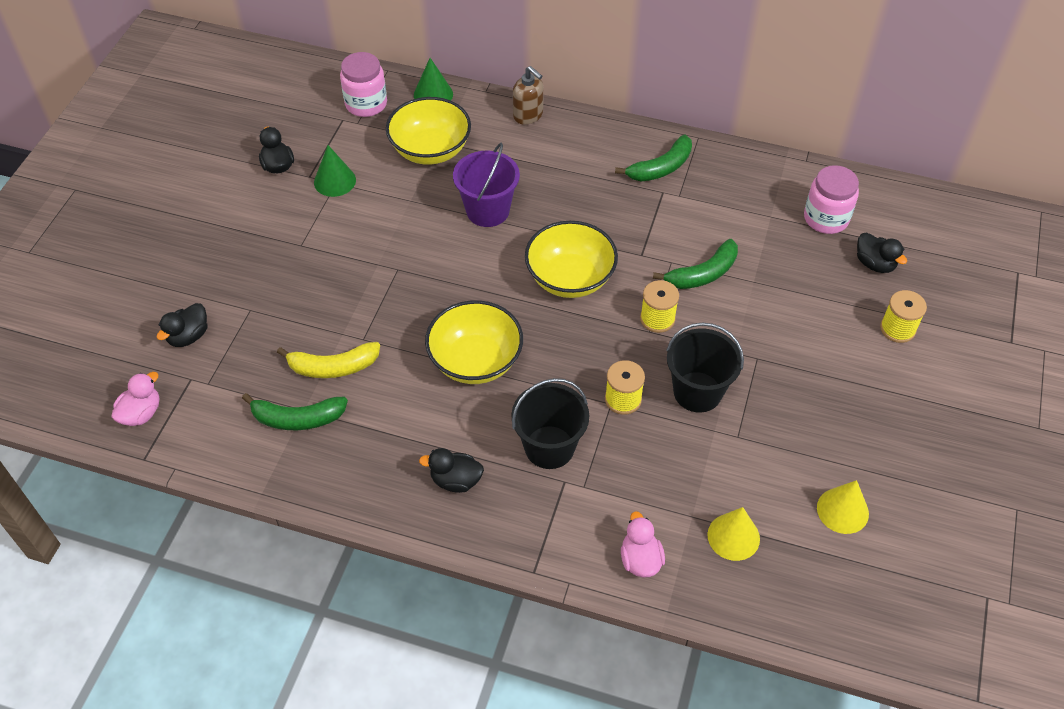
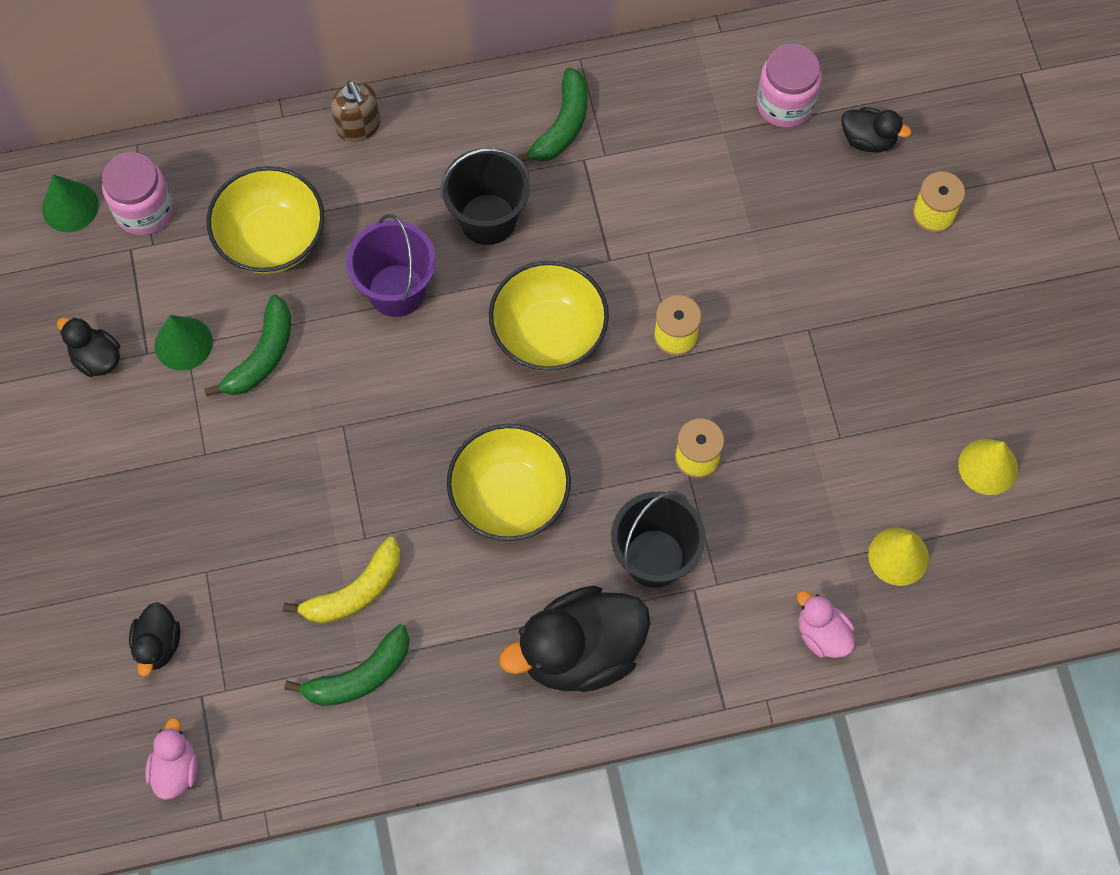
camera: 30 degrees left, 15 degrees up
(433, 94) = (220, 153): green cone -> green cone (70, 207)
(455, 480) = (580, 652): black duck -> black duck, size x2.00
(528, 115) = (358, 127): brown soap dispenser -> brown soap dispenser turned 45 degrees clockwise
(697, 392) = (769, 406): black bucket -> black bucket (488, 219)
(703, 274) = (692, 250): green banana -> green banana (262, 356)

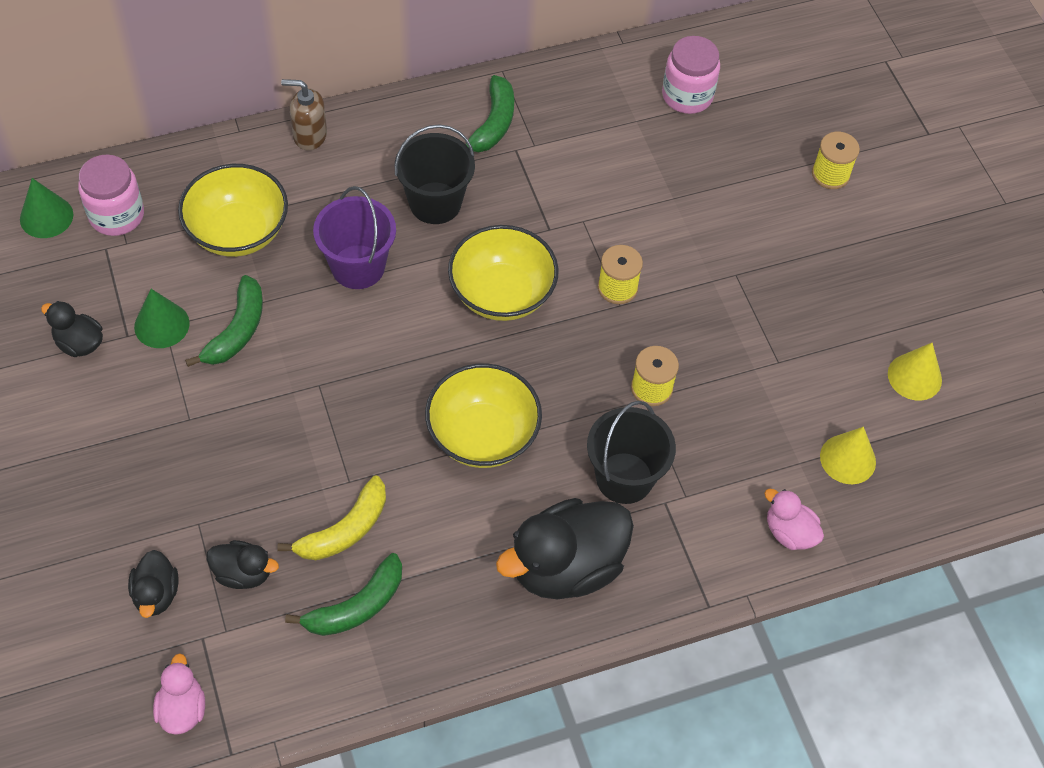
camera: 10 degrees left, 10 degrees down
(358, 127) = (309, 135): brown soap dispenser -> brown soap dispenser turned 135 degrees clockwise
(868, 140) = (764, 119): black duck -> black duck (243, 573)

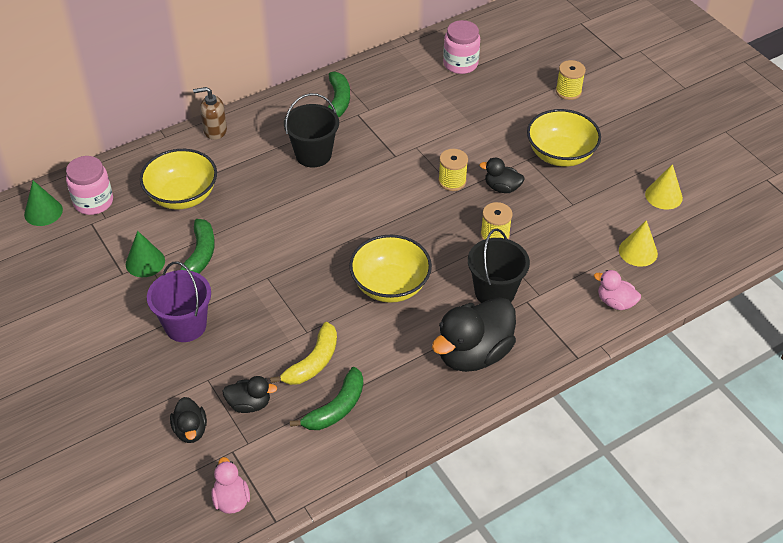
camera: 10 degrees left, 10 degrees down
(79, 343) = (89, 284): black duck -> black duck (502, 188)
(358, 267) = (272, 202): purple bucket -> purple bucket (185, 325)
(502, 293) = (376, 199): yellow bowl -> yellow bowl (560, 155)

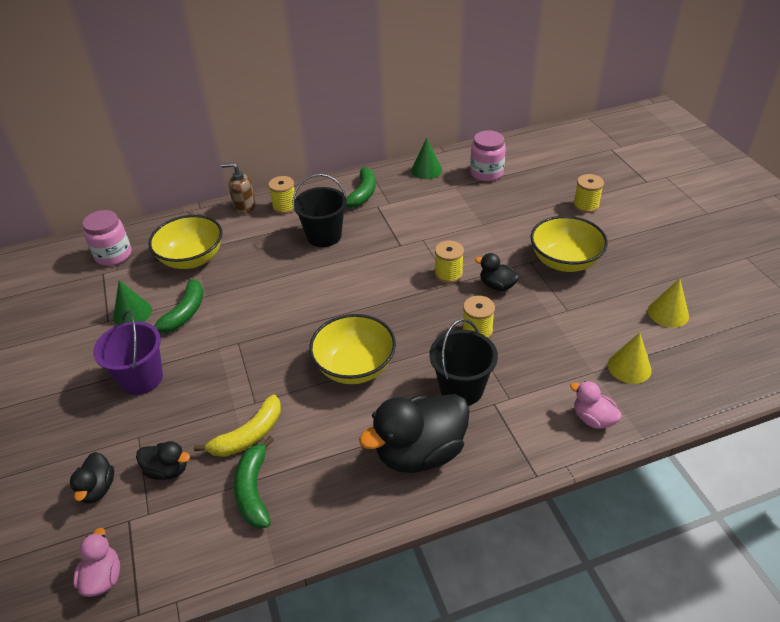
camera: 15 degrees right, 5 degrees down
(43, 212) = (67, 258): green cone -> green cone (426, 170)
(259, 125) = (285, 206): none -> yellow spool
(336, 408) = (254, 490): green banana -> green banana turned 120 degrees clockwise

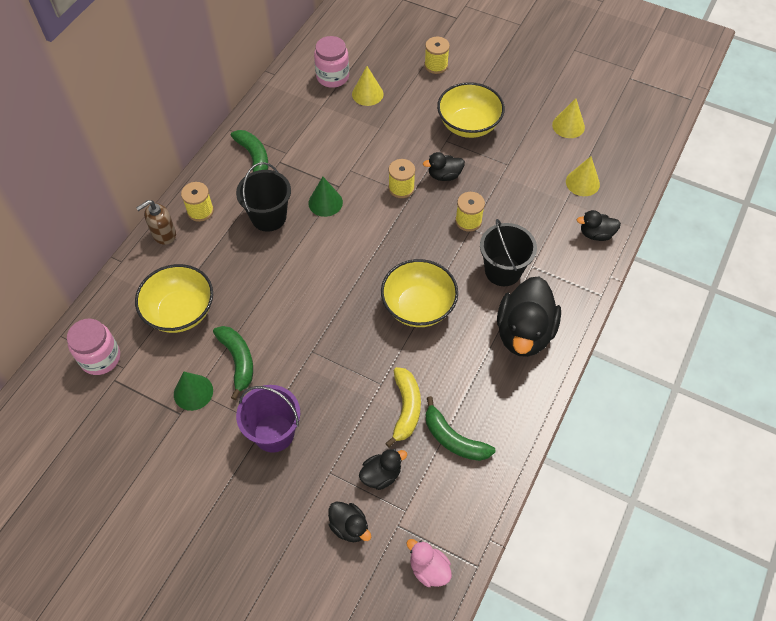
camera: 45 degrees left, 15 degrees up
(426, 170) = (281, 102): green cone -> green cone (325, 202)
(501, 197) = (367, 94): none -> yellow cone
(593, 419) = (596, 234): pink duck -> black duck

